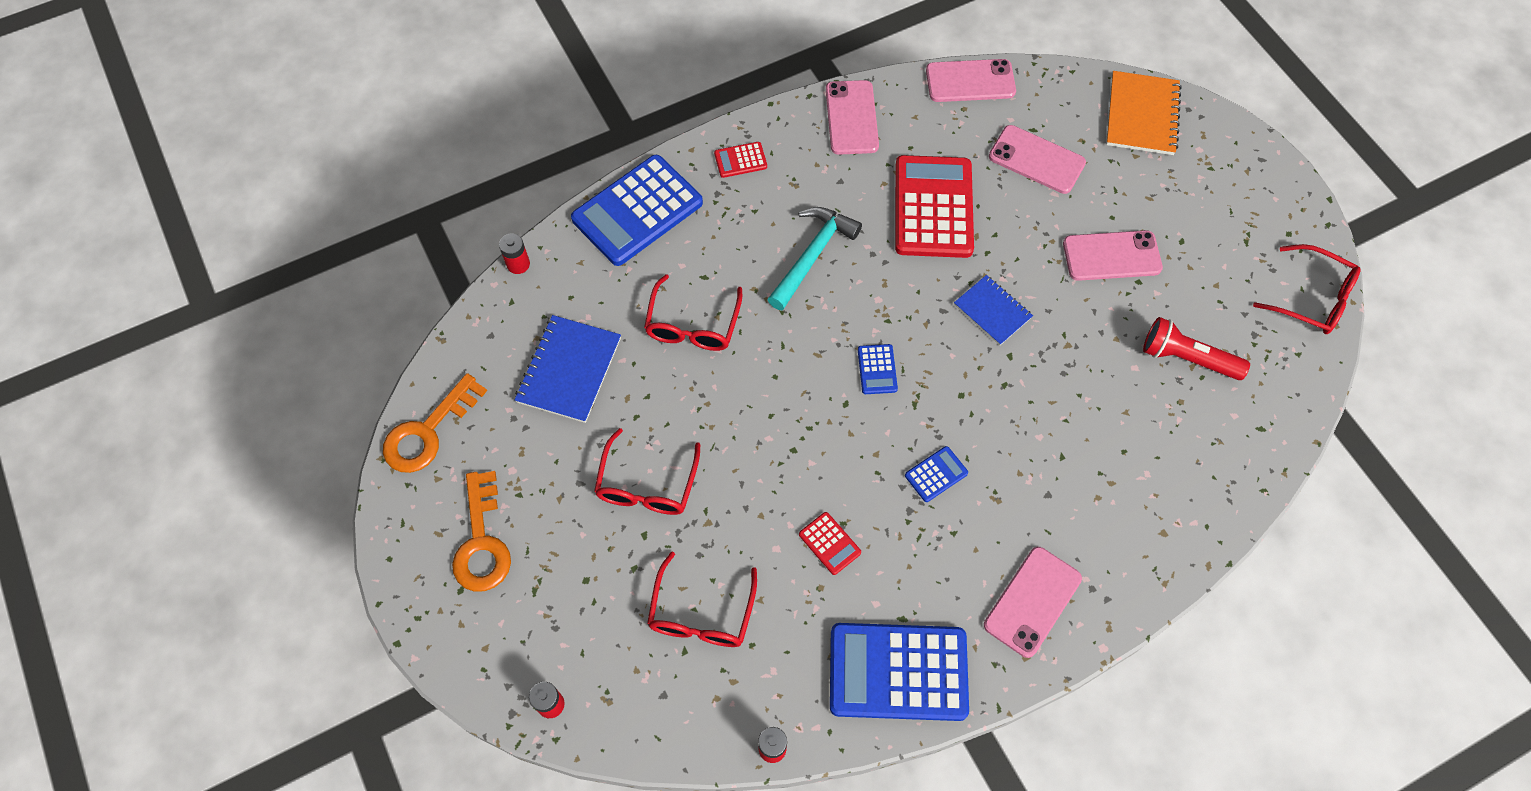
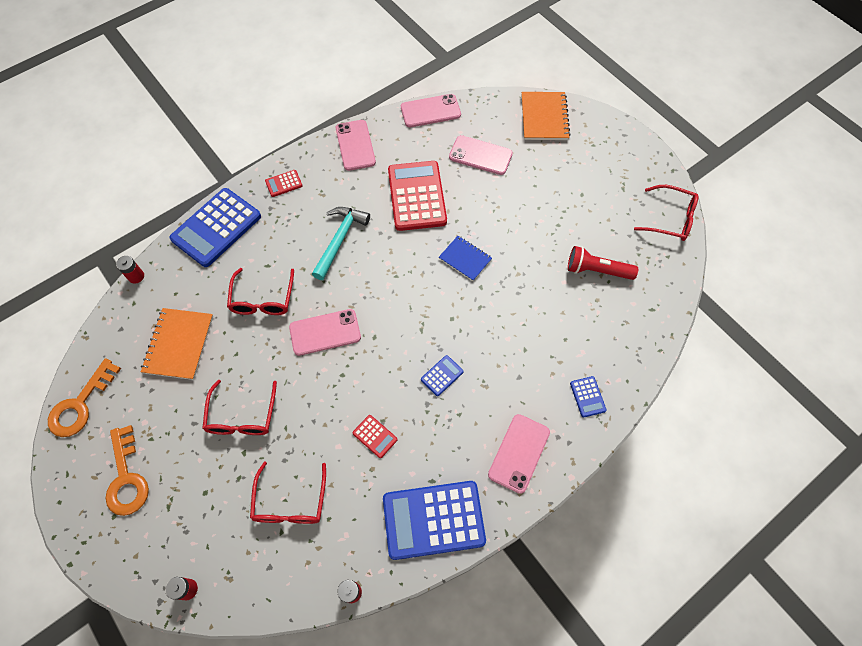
camera: 10 degrees left, 0 degrees up
(569, 370) = (179, 344): blue notebook -> orange notebook
(877, 369) = (393, 310): blue calculator -> blue calculator (587, 397)
(1111, 256) = (538, 211): pink phone -> pink phone (325, 332)

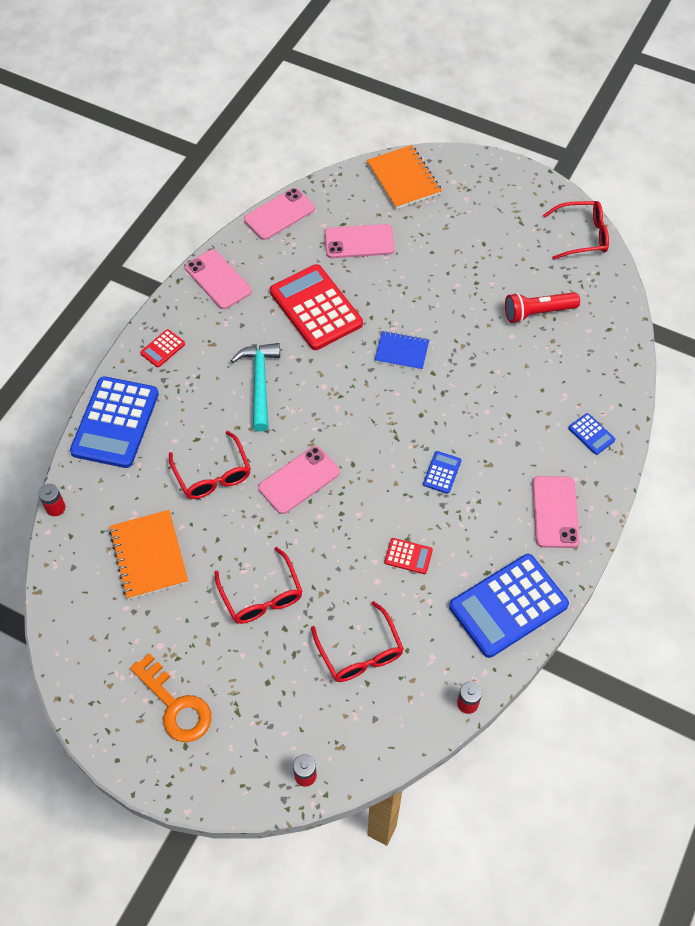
camera: 25 degrees left, 5 degrees down
(81, 404) = (78, 659): orange key -> none

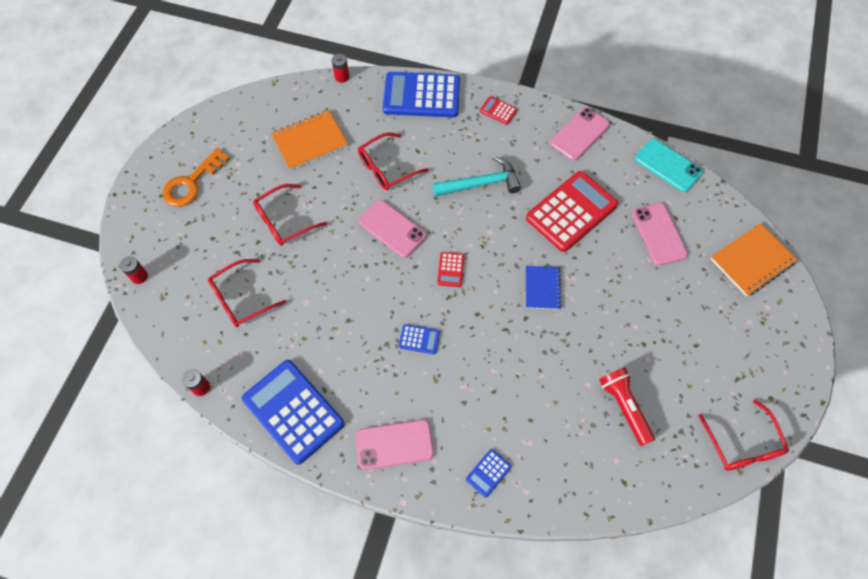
camera: 80 degrees right, 5 degrees up
(279, 214) = (668, 165): pink phone -> turquoise phone
(408, 556) = (332, 323): red calculator -> red calculator (450, 269)

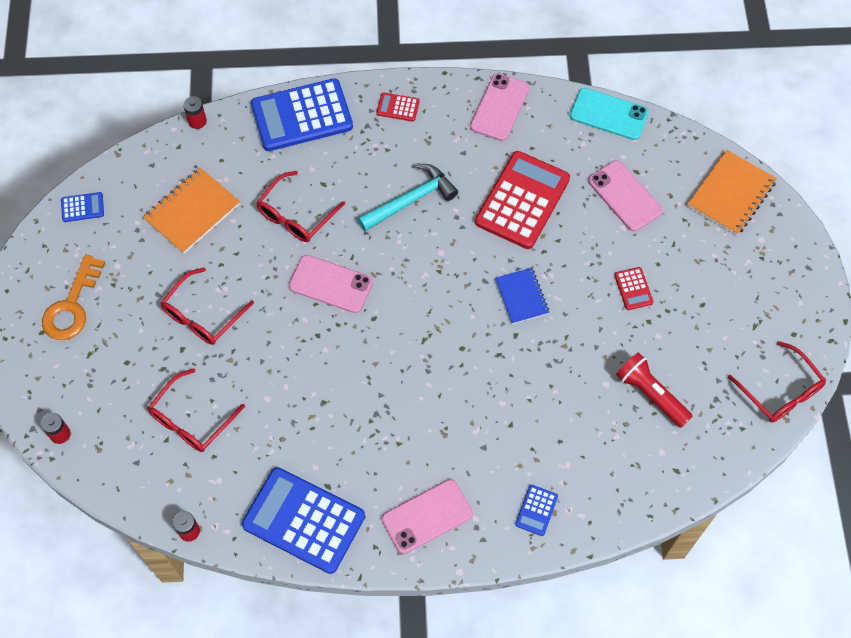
camera: 20 degrees left, 0 degrees up
(419, 339) = (410, 397): blue calculator -> blue calculator (82, 207)
(450, 269) = (414, 309): red calculator -> red calculator (633, 289)

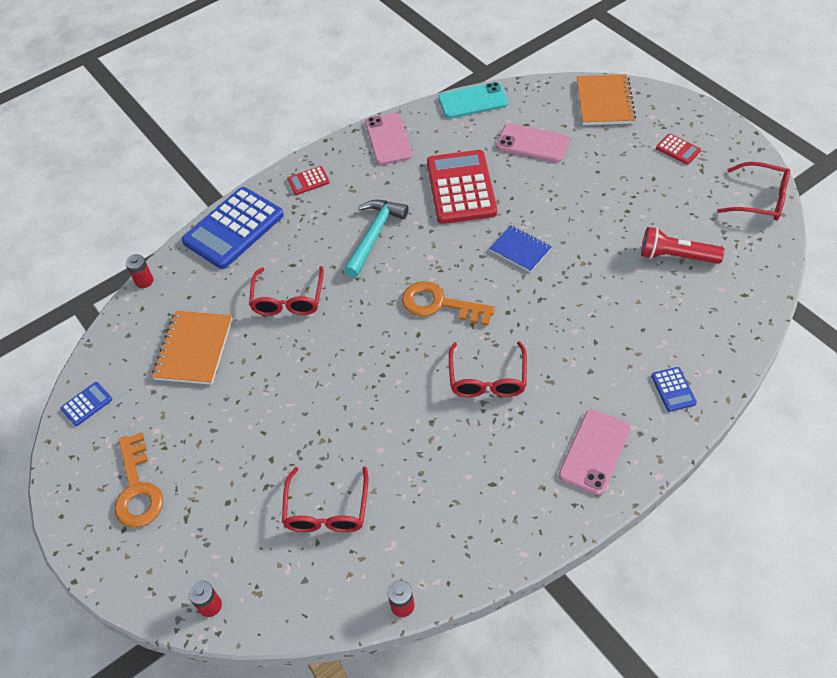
camera: 30 degrees left, 10 degrees down
(202, 315) = (268, 421): red glasses -> red glasses (487, 379)
(303, 520) = (496, 525): blue calculator -> none
(331, 284) = (361, 331): pink phone -> none
(412, 303) = (440, 304): none -> orange key
(633, 289) = (596, 197): red calculator -> red calculator (678, 149)

